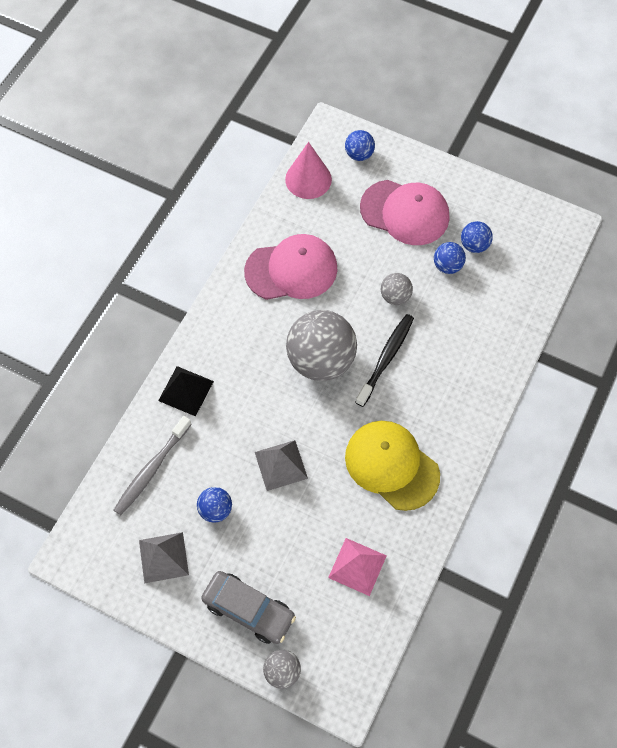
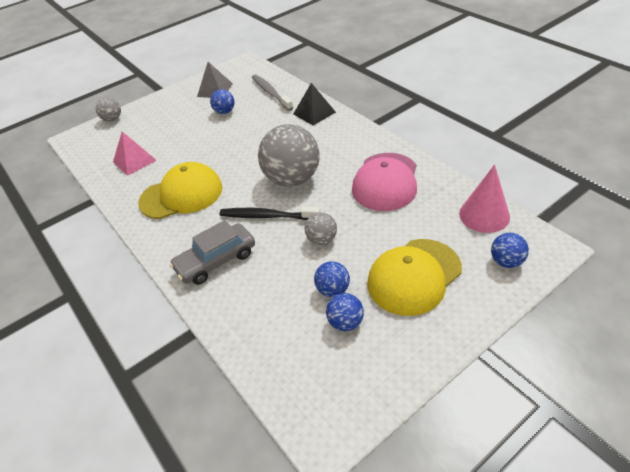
camera: 120 degrees right, 20 degrees down
(248, 610) = (156, 114): grey car -> grey car (216, 261)
(281, 465) = (229, 143): grey pyramid -> none
(386, 358) = (267, 216): black toothbrush -> black toothbrush turned 135 degrees clockwise
(405, 212) = (414, 276): pink cap -> yellow cap

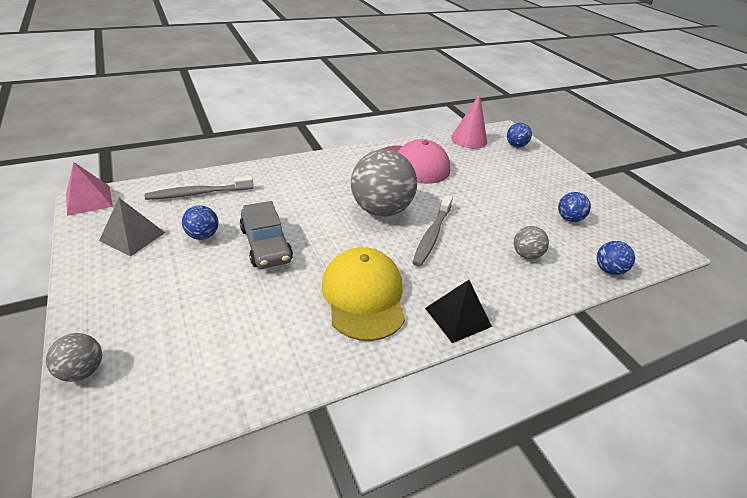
camera: 85 degrees left, 5 degrees down
(134, 161) = (249, 342): pink pyramid -> pink pyramid (89, 200)
(216, 261) = (488, 280): grey car -> grey car (266, 245)
(267, 216) = (432, 235): black toothbrush -> grey toothbrush
(314, 113) = (273, 175): black pyramid -> black pyramid (458, 317)
(322, 239) = (475, 210): grey ball -> grey ball (526, 255)
(333, 290) = (535, 217): blue ball -> blue ball (608, 270)
(414, 276) = (525, 180): yellow cap -> none

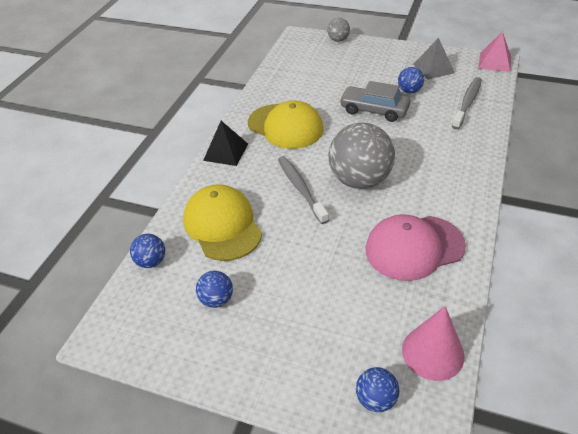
camera: 140 degrees right, 5 degrees up
(526, 255) = (222, 225): grey ball -> yellow cap

